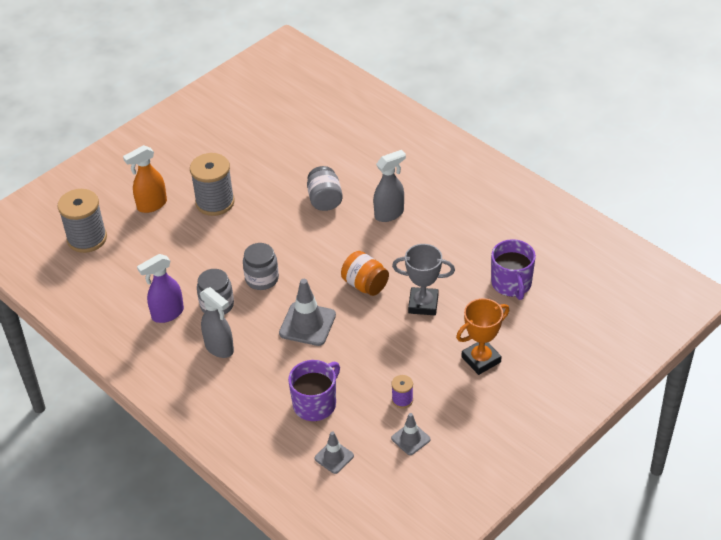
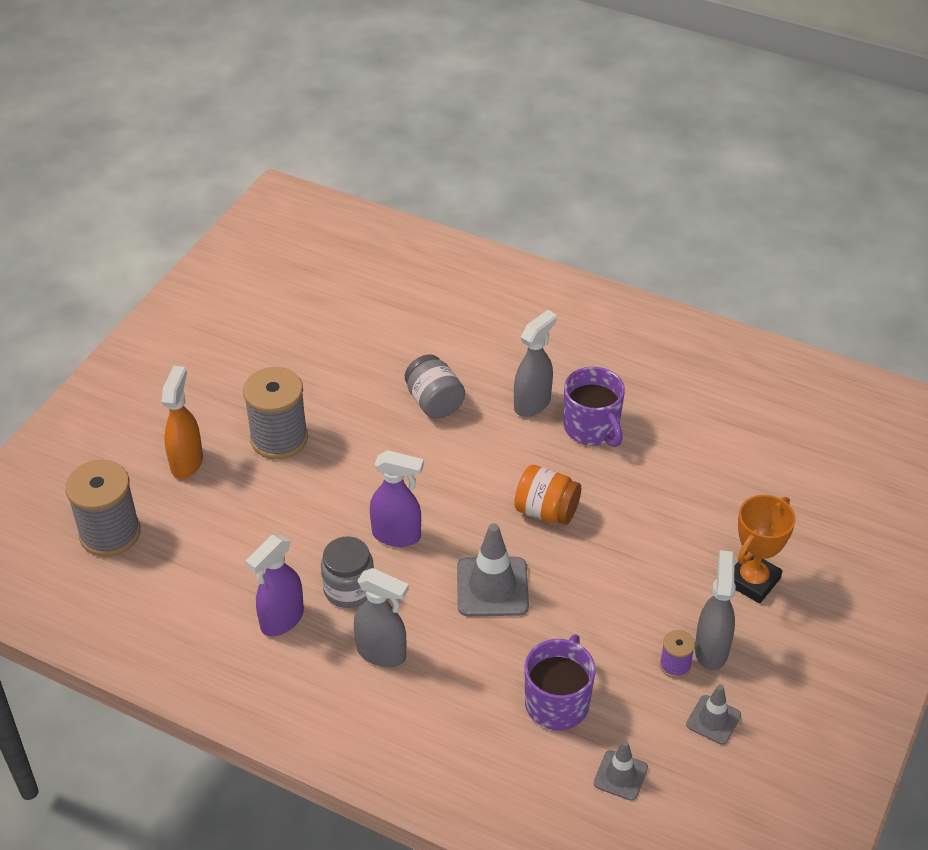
camera: 20 degrees left, 0 degrees up
(151, 205) = (187, 462): orange spray bottle -> orange spray bottle turned 150 degrees clockwise
(262, 279) = (397, 535): grey jar -> purple spray bottle
(423, 304) = (638, 520): grey trophy -> none
(431, 395) = (711, 649): none -> grey spray bottle
(511, 284) = (741, 465): purple mug -> purple mug (592, 428)

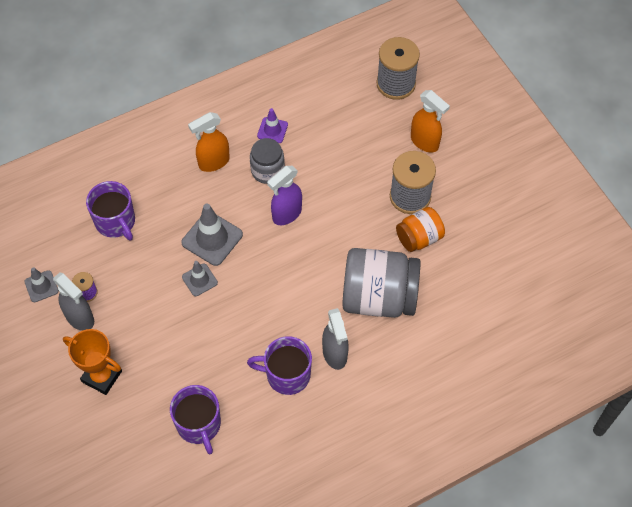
camera: 125 degrees right, 15 degrees up
(281, 620) = (272, 130): purple spray bottle -> purple traffic cone
(382, 653) = (213, 162): grey spray bottle -> orange spray bottle
(434, 402) = (379, 297): grey jar -> grey jar, size x1.79
(546, 511) = (242, 302): orange jar -> orange jar (419, 238)
(620, 775) = (52, 221): grey traffic cone -> grey traffic cone (199, 280)
(714, 466) = (199, 425): none -> purple mug
(752, 581) = (102, 376): orange trophy -> orange trophy turned 45 degrees counterclockwise

